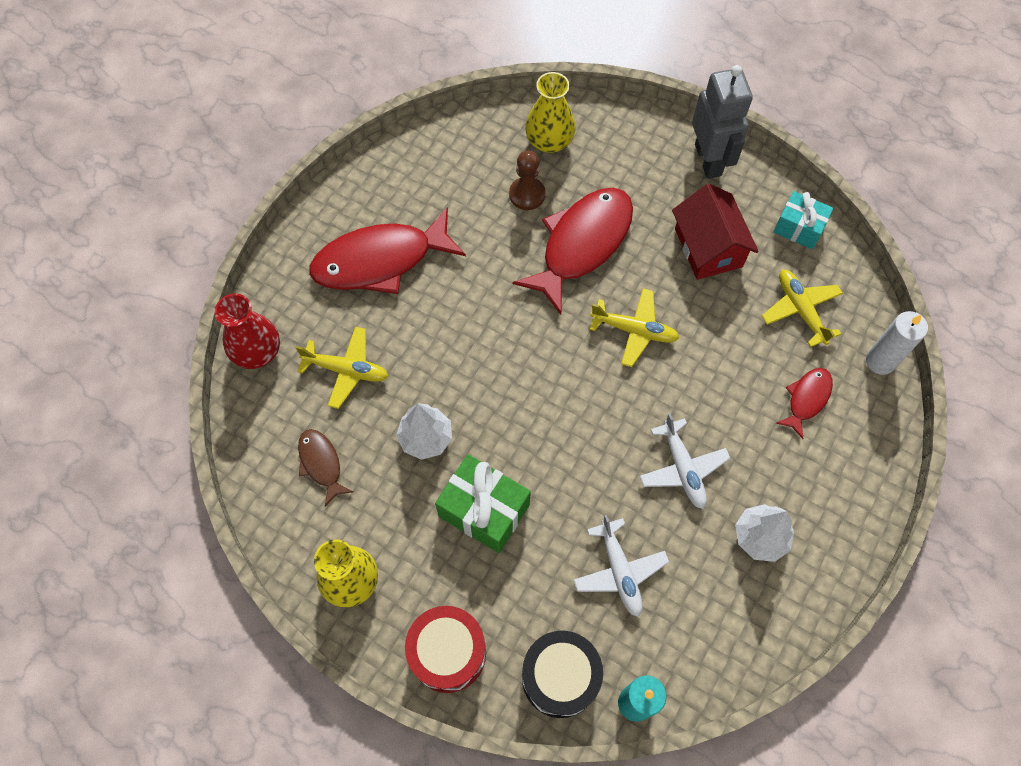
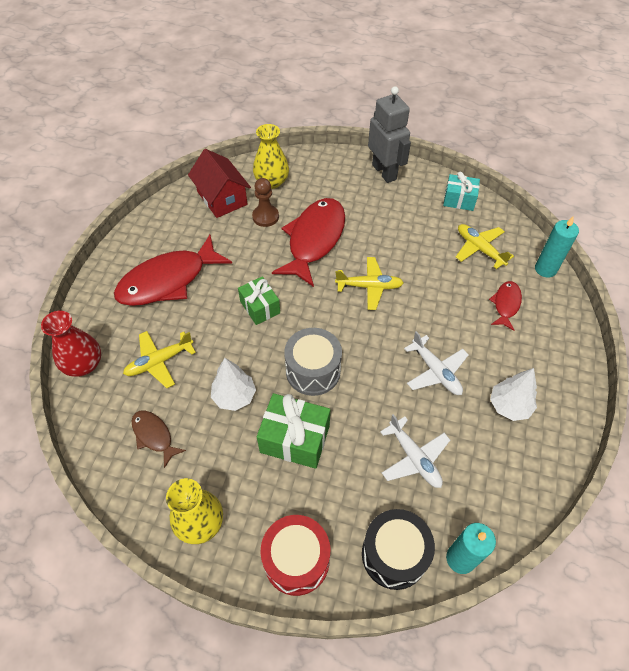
camera: 15 degrees left, 10 degrees down
(346, 370) = (159, 362): yellow plane -> yellow plane turned 150 degrees clockwise
(486, 326) = (260, 307): none -> green gift
(529, 429) = (313, 371): none -> grey drum
(708, 247) = (403, 224): red house -> red house (222, 198)
(880, 361) = (545, 269): white candle -> turquoise candle

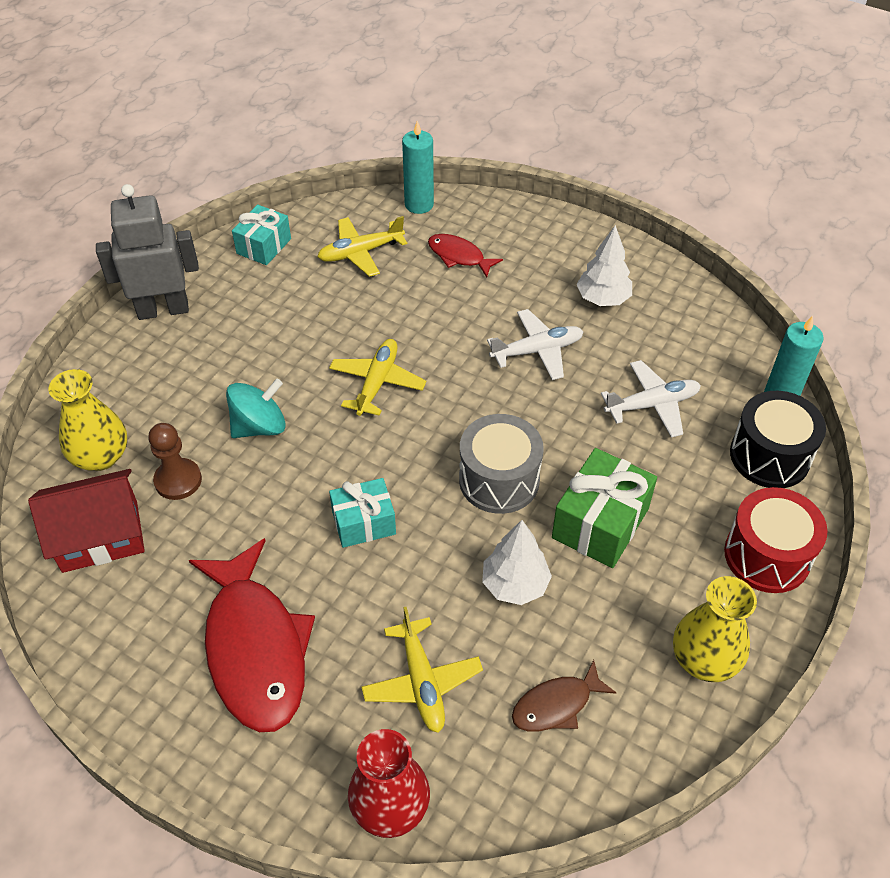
camera: 75 degrees left, 5 degrees down
(260, 307) = (364, 523): green gift -> turquoise gift
(314, 240) = (259, 426): red fish -> turquoise spinning top

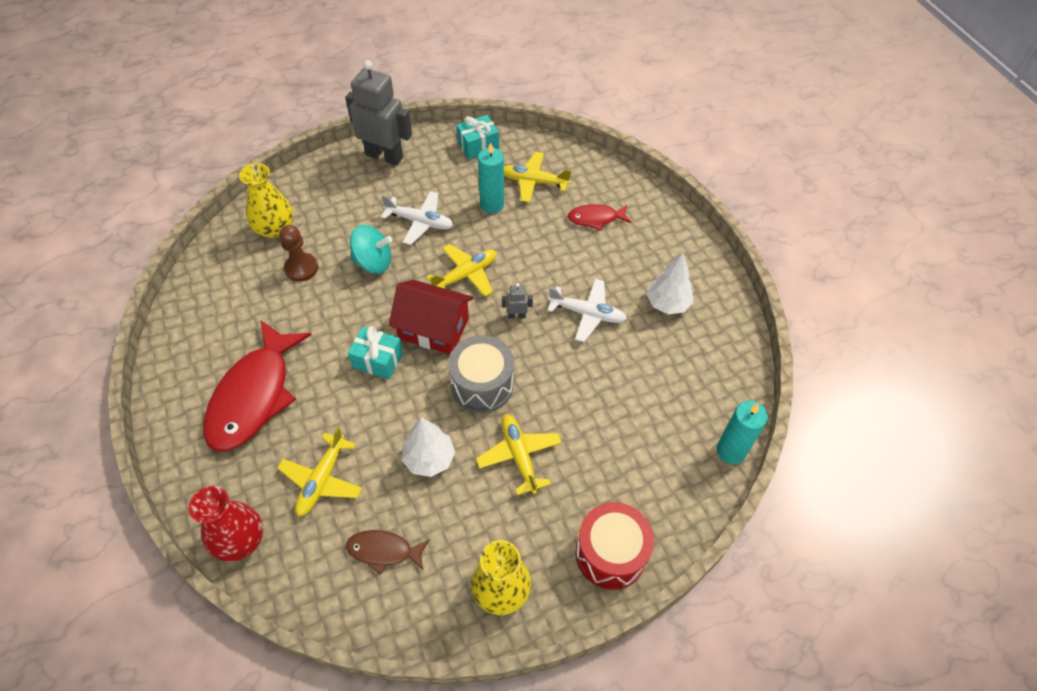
camera: 35 degrees right, 5 degrees up
(100, 536) = (234, 276): red house -> red house (433, 328)
(419, 204) = (602, 168): turquoise candle -> turquoise candle (492, 204)
(459, 256) = (595, 218): red fish -> red fish turned 75 degrees counterclockwise
(469, 392) = (517, 315): none -> grey robot
(600, 523) = (519, 456): green gift -> yellow plane
(652, 405) = (631, 398): white plane -> white plane (420, 222)
(769, 456) = (681, 487): black drum -> none

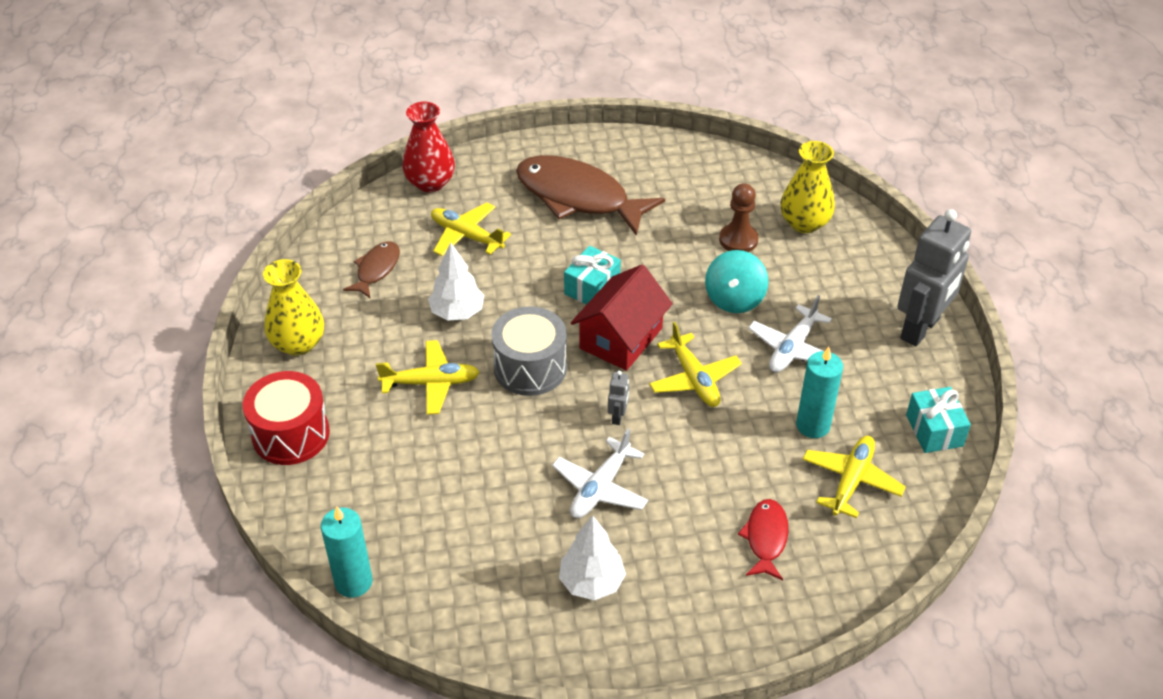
camera: 105 degrees right, 10 degrees down
(254, 396) = (578, 197): red fish -> brown fish

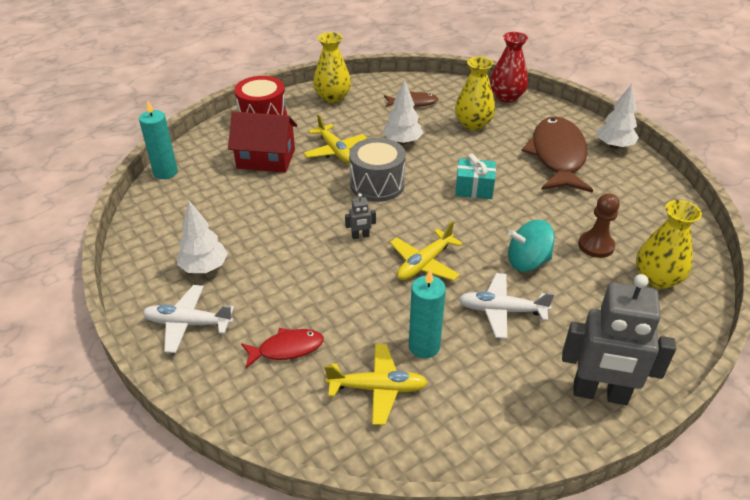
camera: 65 degrees right, 5 degrees down
(466, 236) = (473, 124): yellow plane -> yellow vase
(589, 147) = (614, 146): none -> white tree
(600, 488) = (289, 247): white plane -> white plane (188, 323)
(621, 338) = (436, 216): red house -> red house (266, 159)
(934, 430) = (476, 436): turquoise gift -> none

